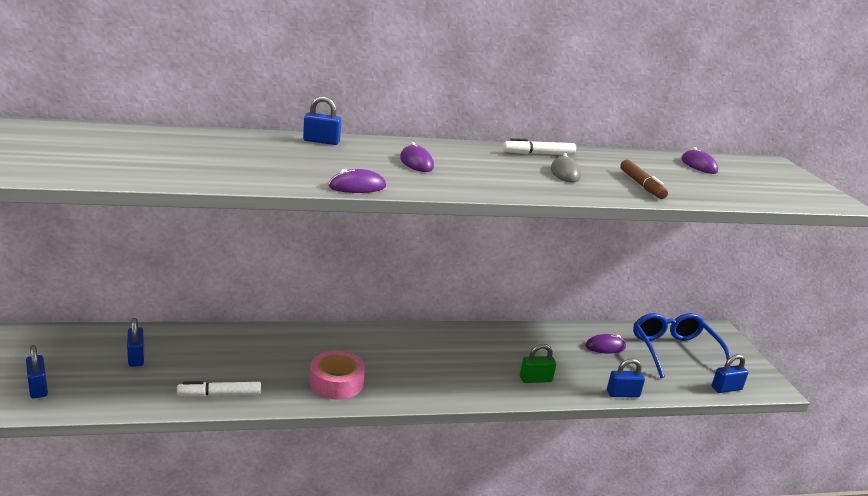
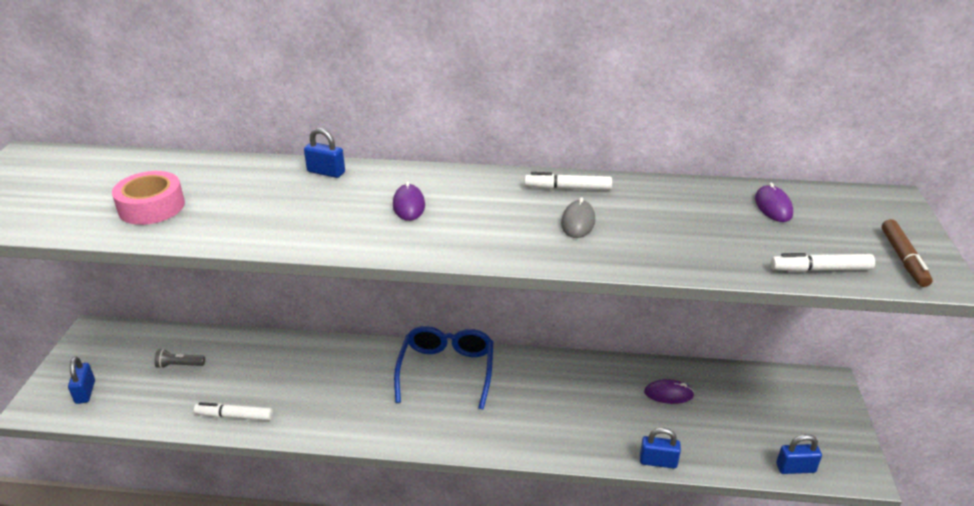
camera: 20 degrees right, 10 degrees up
(136, 357) = (179, 365): blue padlock -> grey flashlight
(336, 382) = (350, 413): pink tape -> pink tape (151, 207)
(357, 187) = (317, 245): purple mouse -> none
(535, 379) = (563, 431): green padlock -> none
(641, 185) = (664, 243): brown marker -> brown marker (903, 259)
(674, 351) = (753, 408): blue glasses -> blue glasses (446, 370)
(761, 198) = (820, 269): none -> white marker

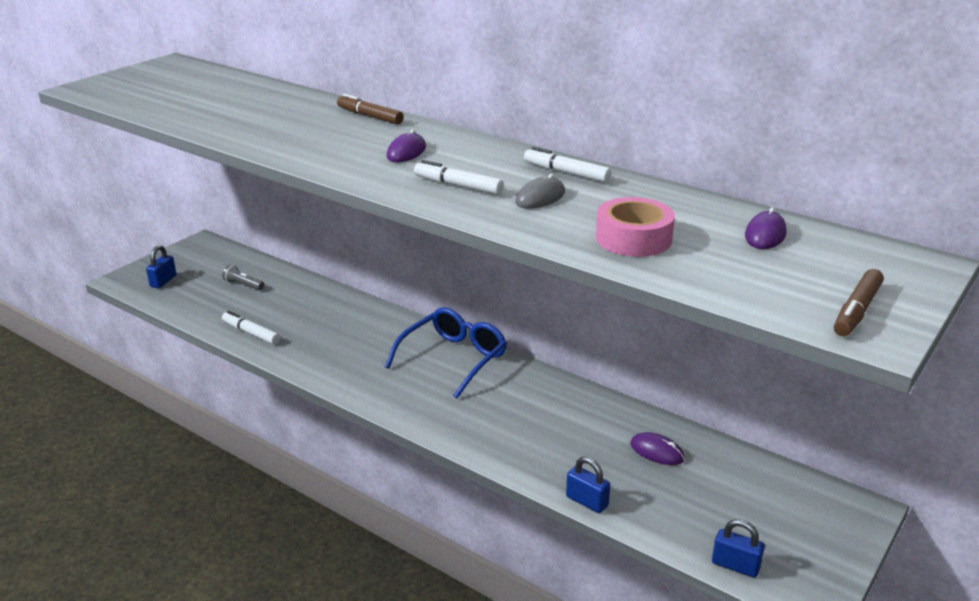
camera: 30 degrees right, 5 degrees down
(151, 207) = (214, 110): pink tape -> pink tape (633, 238)
(326, 172) = (370, 116): blue padlock -> brown marker
(820, 269) = (740, 292): white marker -> white marker (458, 185)

